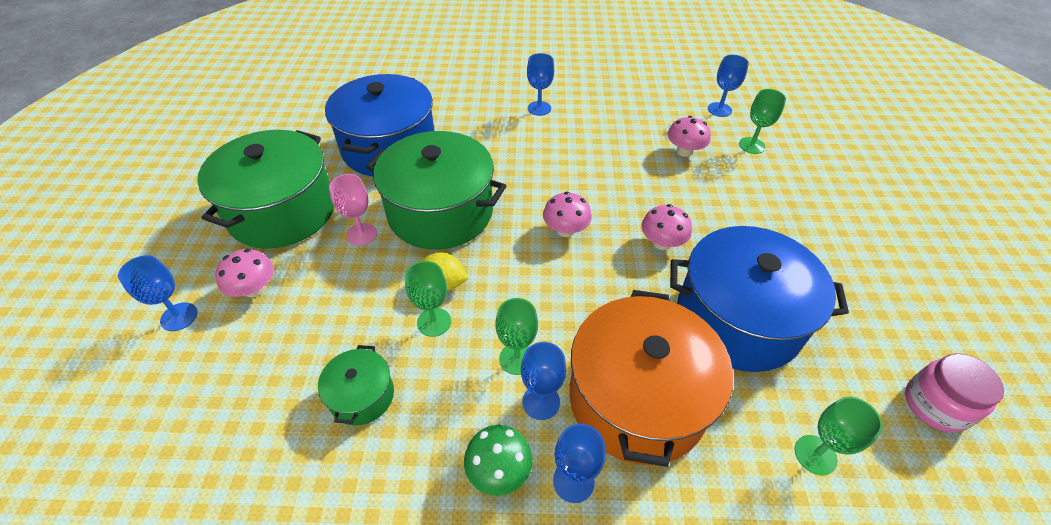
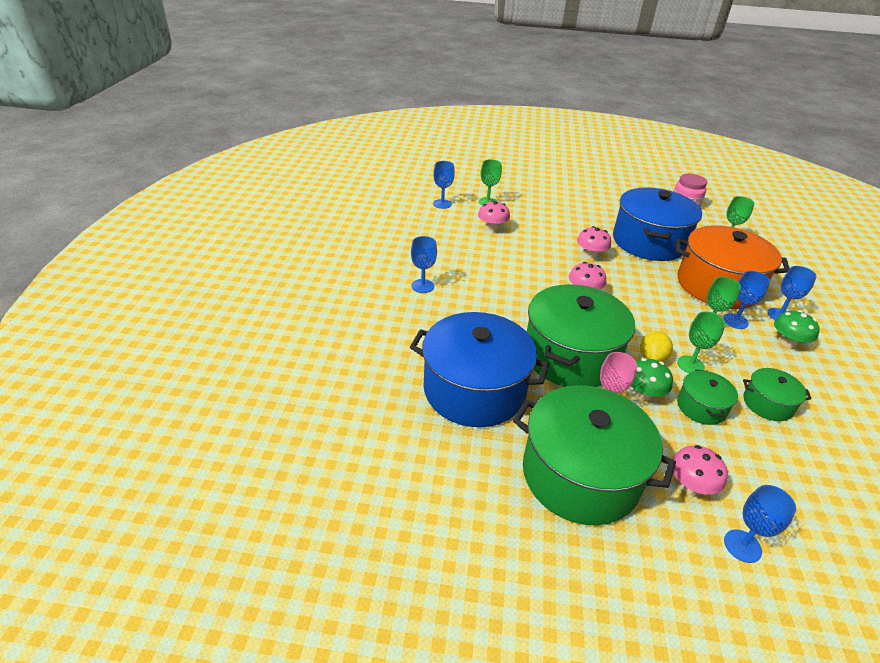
camera: 85 degrees left, 10 degrees down
(360, 319) = (701, 407): none -> green pot
(383, 267) = (643, 393): none -> green mushroom

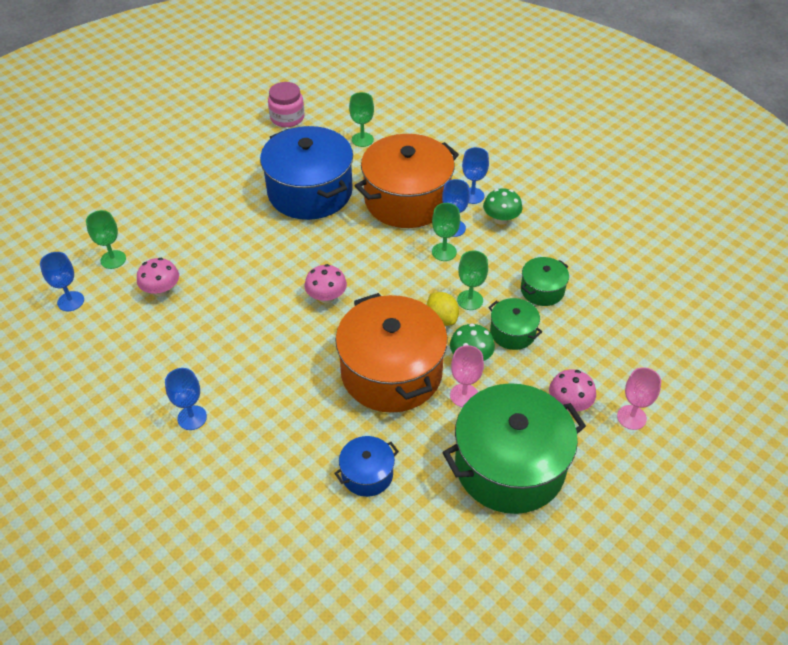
camera: 50 degrees left, 10 degrees up
(474, 390) = (367, 474): blue pot -> blue pot, size x0.47
(570, 356) = (391, 372): green pot -> orange pot
(590, 255) = (283, 248): pink mushroom -> none
(742, 546) = (631, 417): blue goblet -> pink goblet

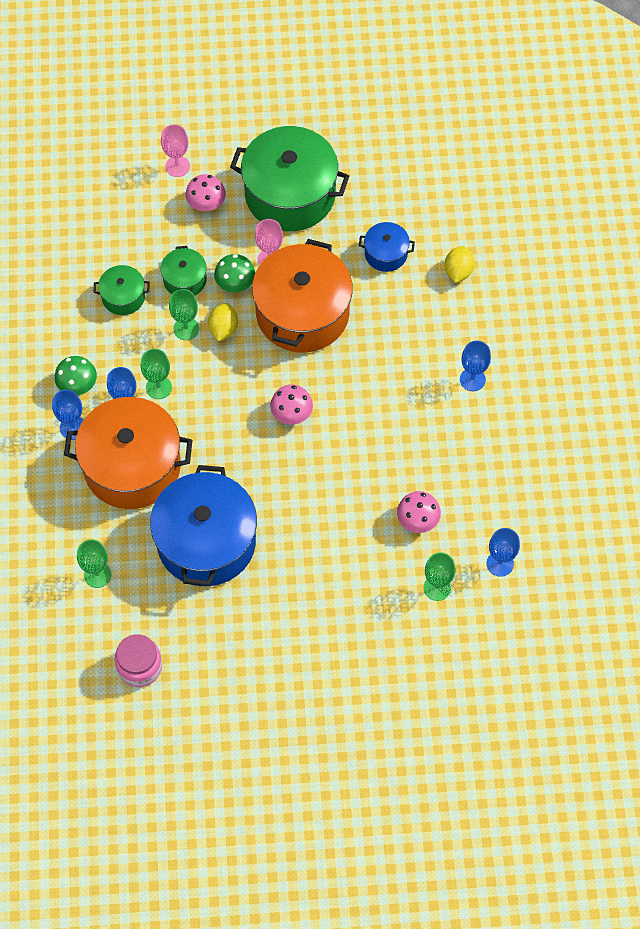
camera: 140 degrees left, 15 degrees up
(282, 507) = (458, 271): none -> yellow lemon

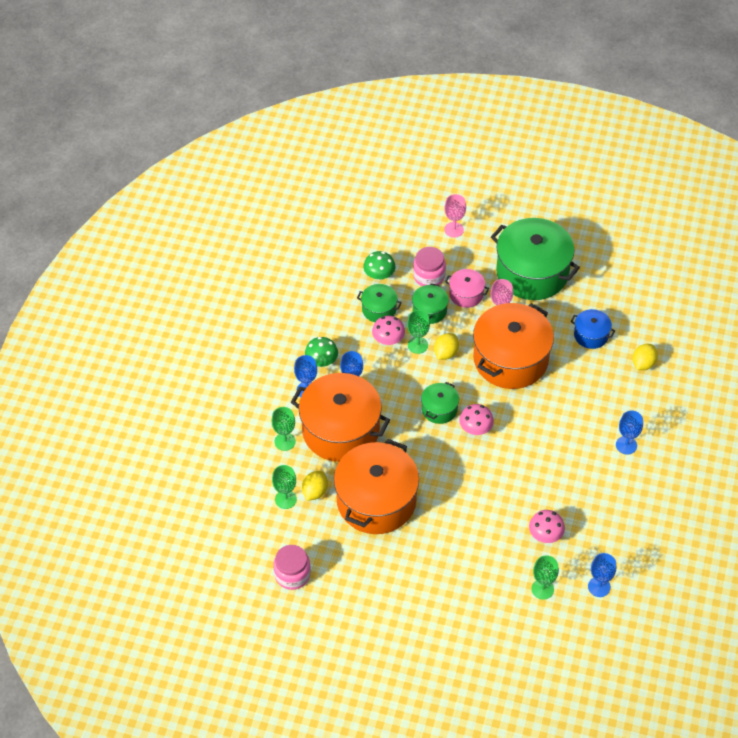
camera: 20 degrees right, 10 degrees down
(129, 554) = (315, 492): none -> yellow lemon
(158, 387) = (381, 380): green goblet -> green goblet (285, 441)
(168, 236) = (429, 276): none -> pink jar
(206, 203) = (466, 261): pink mushroom -> pink mushroom (388, 340)
(206, 542) = (376, 501): blue pot -> orange pot
(221, 246) = (466, 294): none -> pink pot
(235, 283) = (467, 323): green mushroom -> green mushroom (379, 275)
(240, 402) = (439, 409): none -> green pot

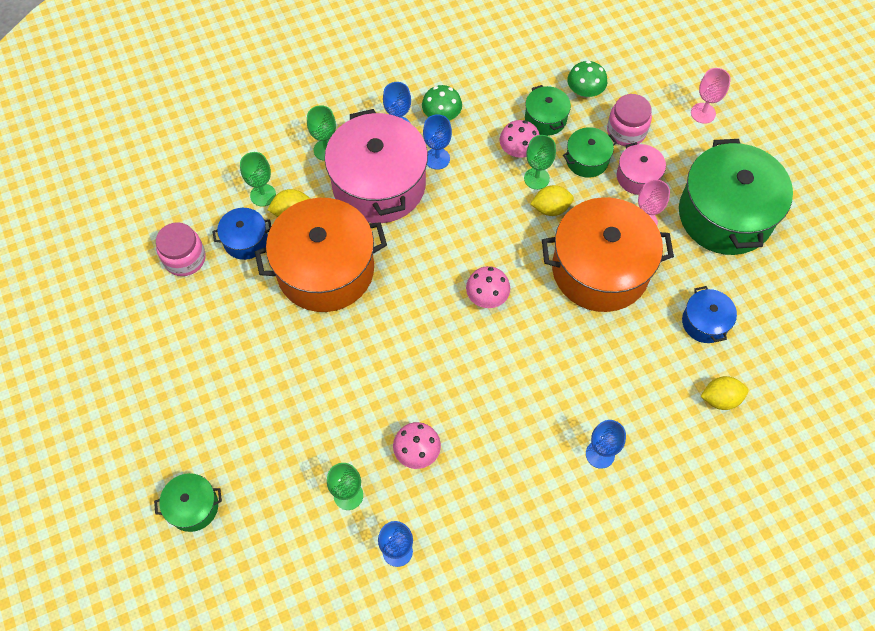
camera: 50 degrees right, 10 degrees up
(311, 531) = (245, 240): none -> blue pot
(340, 430) = (378, 184): orange pot -> pink pot
(439, 409) = (480, 249): green pot -> green pot (193, 506)

